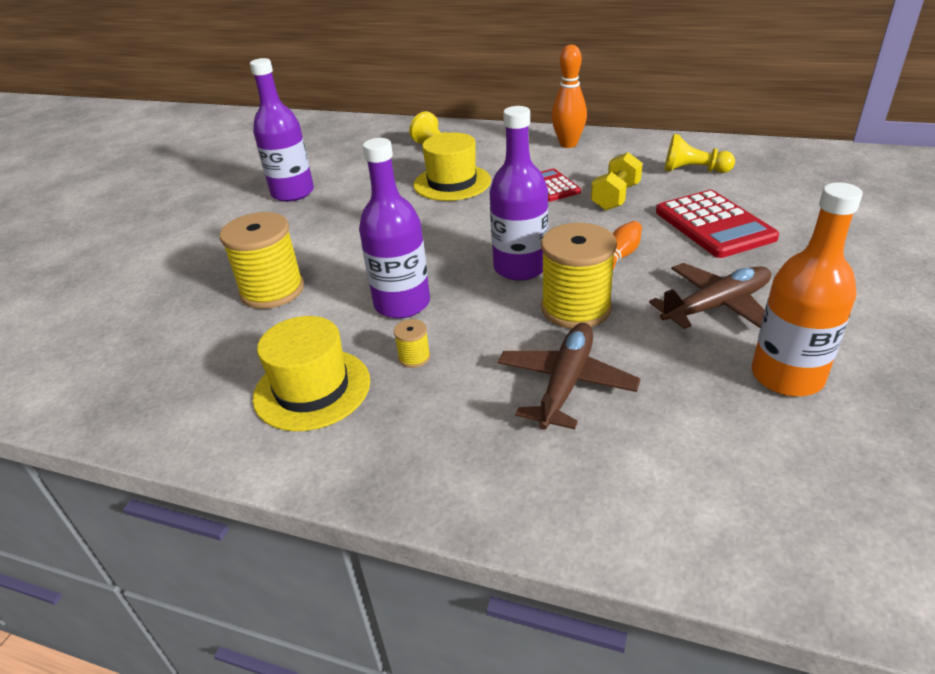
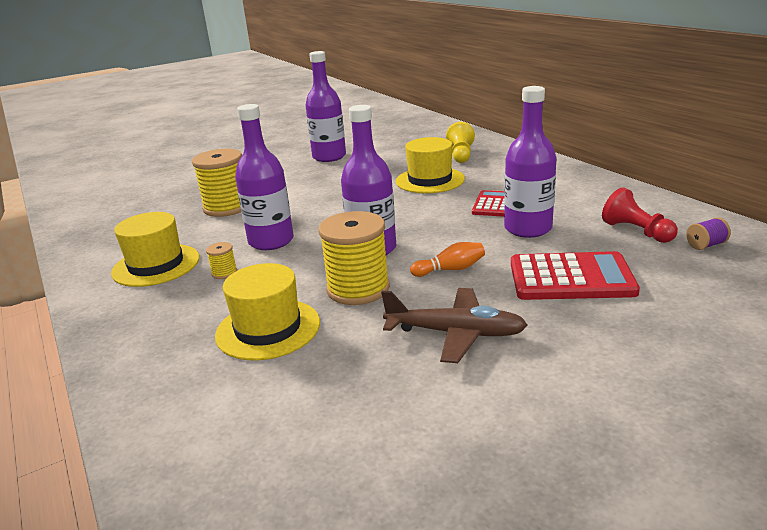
camera: 40 degrees right, 10 degrees down
(566, 384) = (268, 329): brown plane -> yellow hat
(568, 144) = (564, 179): orange bowling pin -> none
(615, 197) = (528, 228): yellow dumbbell -> purple bottle
(693, 170) = (636, 231): yellow pawn -> red pawn
(714, 225) = (571, 278): red calculator -> red calculator turned 105 degrees counterclockwise
(751, 164) = (706, 245): none -> purple spool
(787, 376) = (411, 405): orange bottle -> none

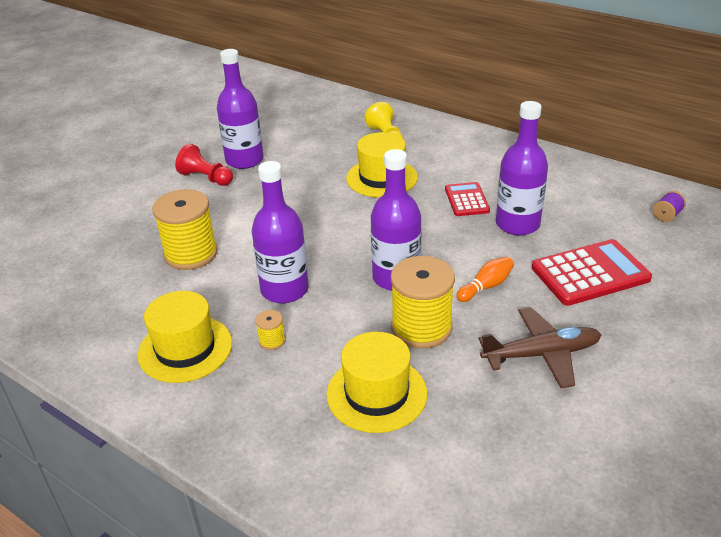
camera: 25 degrees left, 10 degrees up
(636, 231) = (607, 210): red pawn -> red pawn (206, 178)

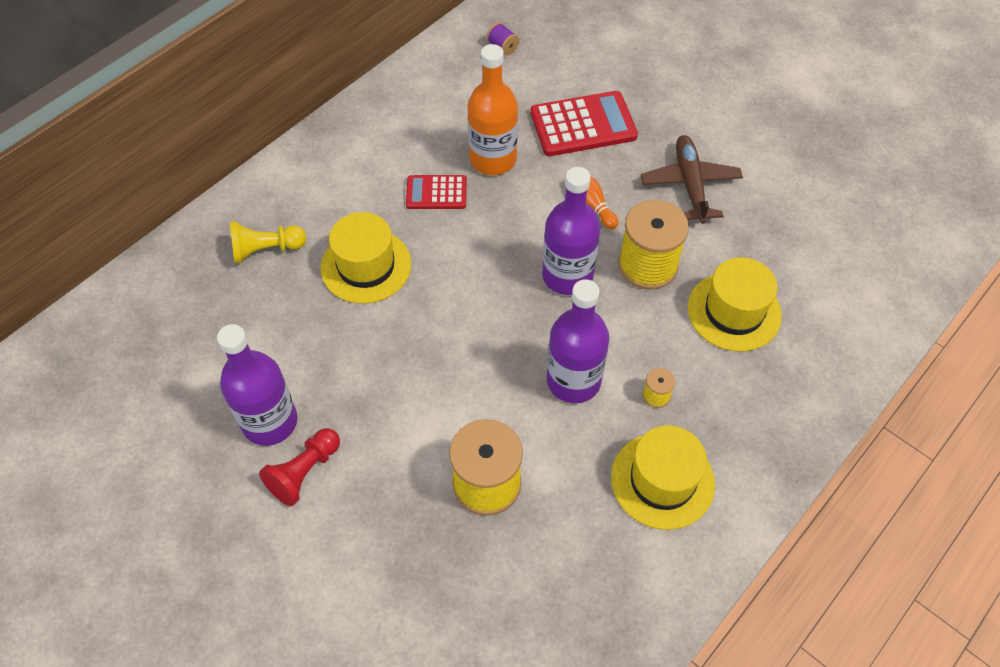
camera: 85 degrees left, 20 degrees up
(517, 224) = (493, 159): purple bottle -> orange bottle
(590, 273) = (583, 125): red calculator -> red calculator turned 90 degrees clockwise

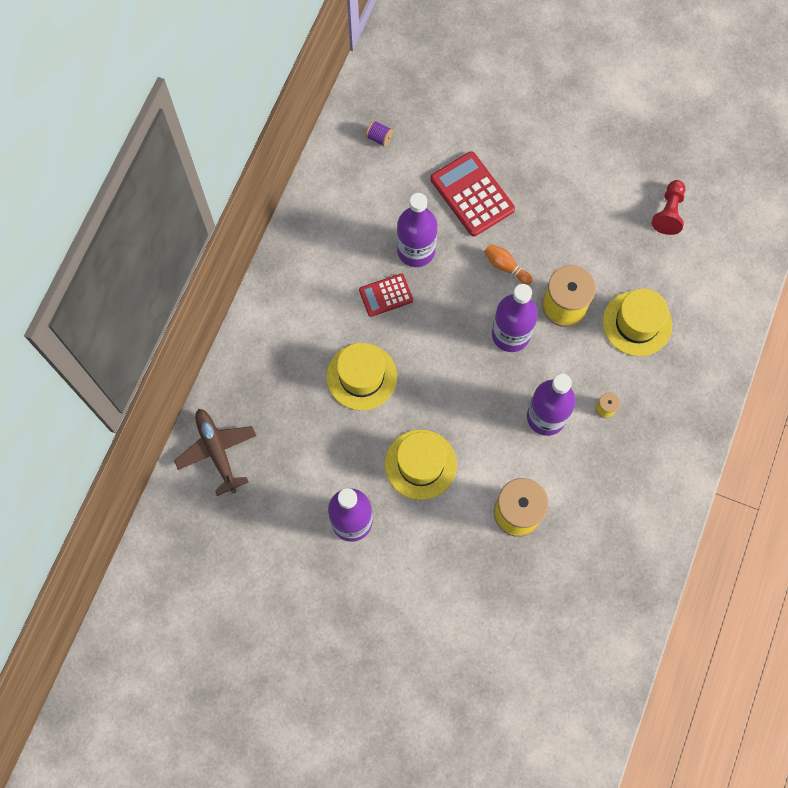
camera: 20 degrees left, 15 degrees up
(266, 250) = (281, 388): yellow pawn -> none
(304, 472) = (393, 549): red pawn -> red pawn (668, 212)
(493, 159) = (416, 250): orange bottle -> purple bottle
(583, 125) = (472, 194): red calculator -> red calculator turned 90 degrees counterclockwise
(662, 480) = (630, 469): yellow hat -> yellow hat (420, 464)
(690, 185) = (571, 224): brown plane -> brown plane (217, 452)

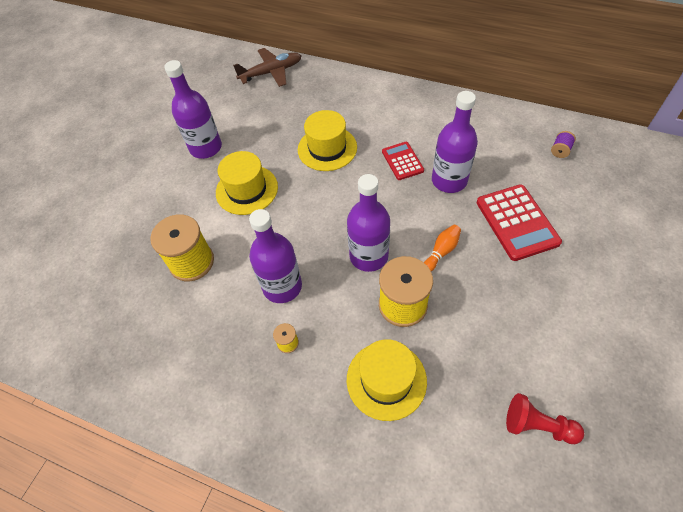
camera: 95 degrees right, 15 degrees down
(472, 194) = (517, 222): red calculator -> red calculator turned 105 degrees clockwise

